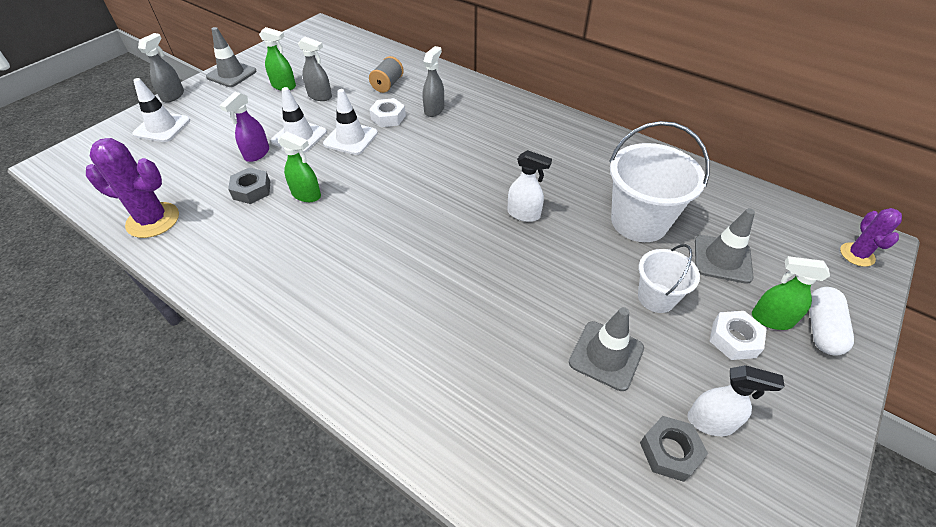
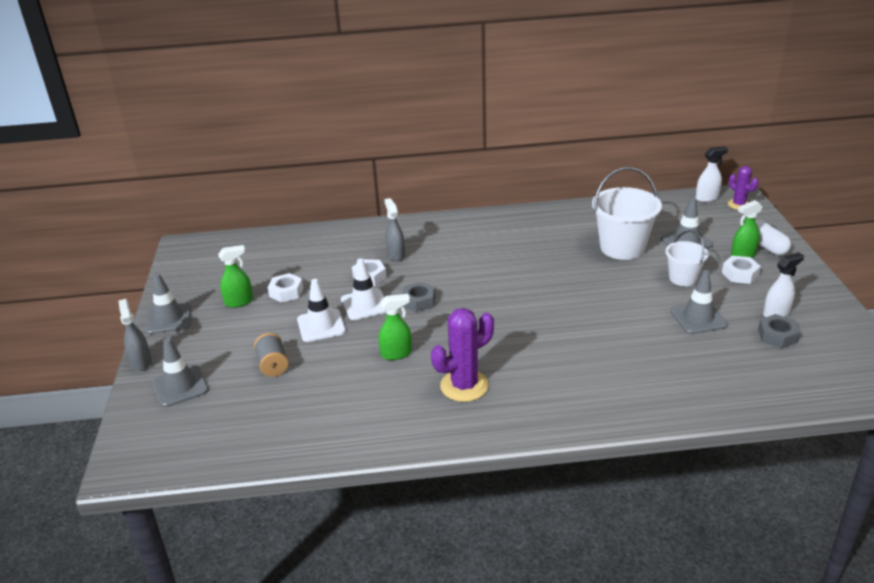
camera: 40 degrees left, 15 degrees down
(153, 220) = (304, 439): purple cactus -> purple cactus (464, 386)
(162, 127) = (180, 386): white traffic cone -> grey traffic cone
(252, 190) = (348, 376): grey nut -> grey nut (419, 301)
(257, 154) = (307, 354): purple spray bottle -> none
(320, 96) = (286, 292): grey spray bottle -> white nut
(387, 84) = (329, 257): grey spool -> grey spool (273, 365)
(524, 214) = (555, 280): white spray bottle -> white spray bottle (707, 198)

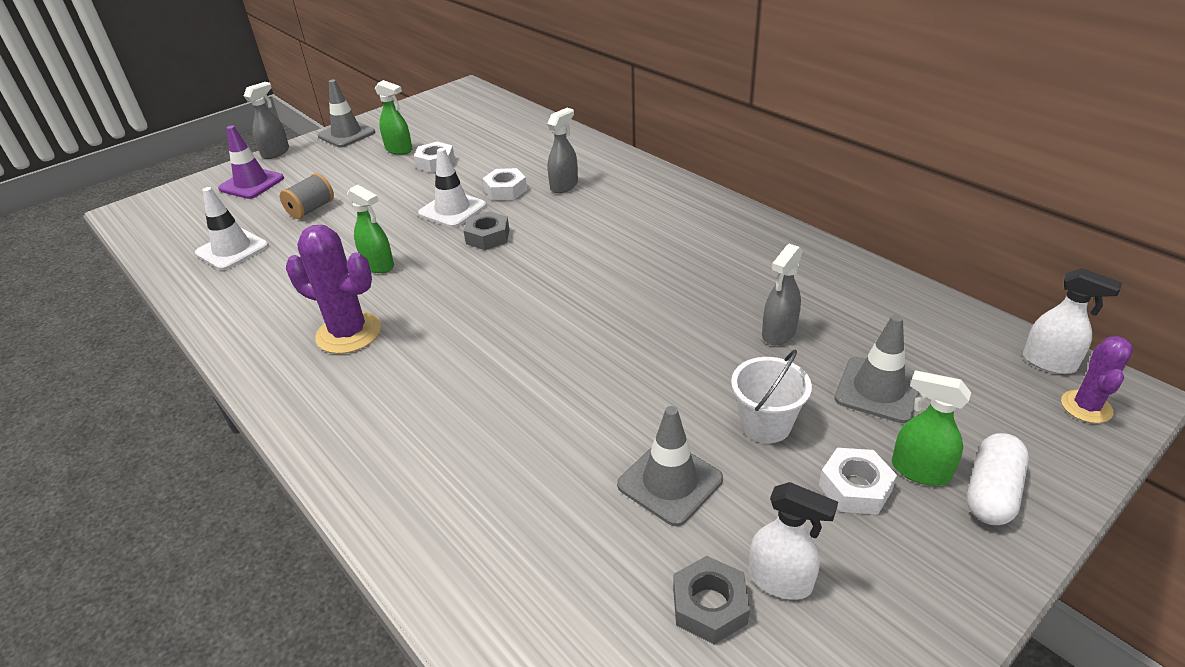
camera: 55 degrees right, 5 degrees up
(180, 386) = (251, 183): grey traffic cone -> purple traffic cone
(321, 325) = (395, 204): white traffic cone -> white traffic cone (232, 250)
(622, 247) = (778, 333): white bucket -> grey spray bottle

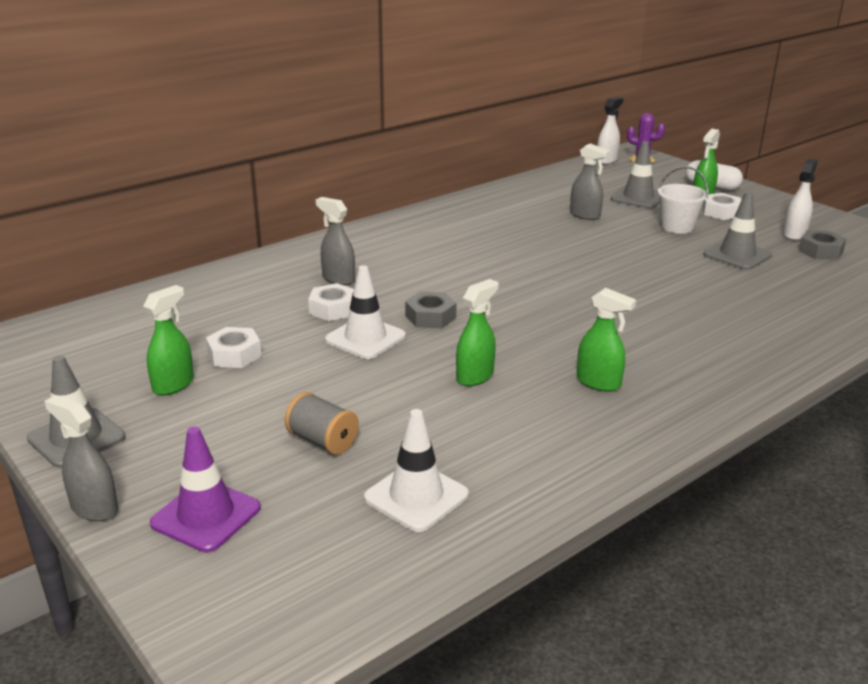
camera: 90 degrees left, 10 degrees down
(349, 333) = (599, 383): purple cactus -> green spray bottle

